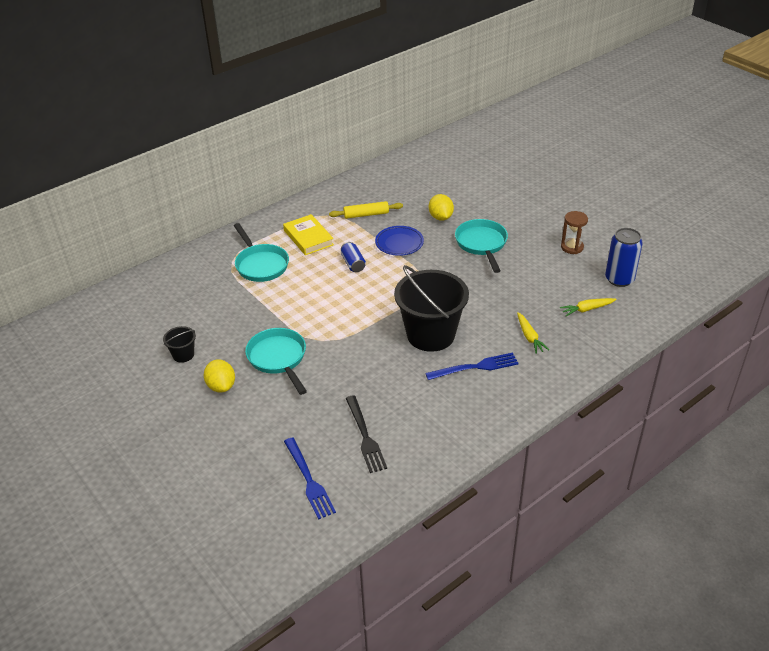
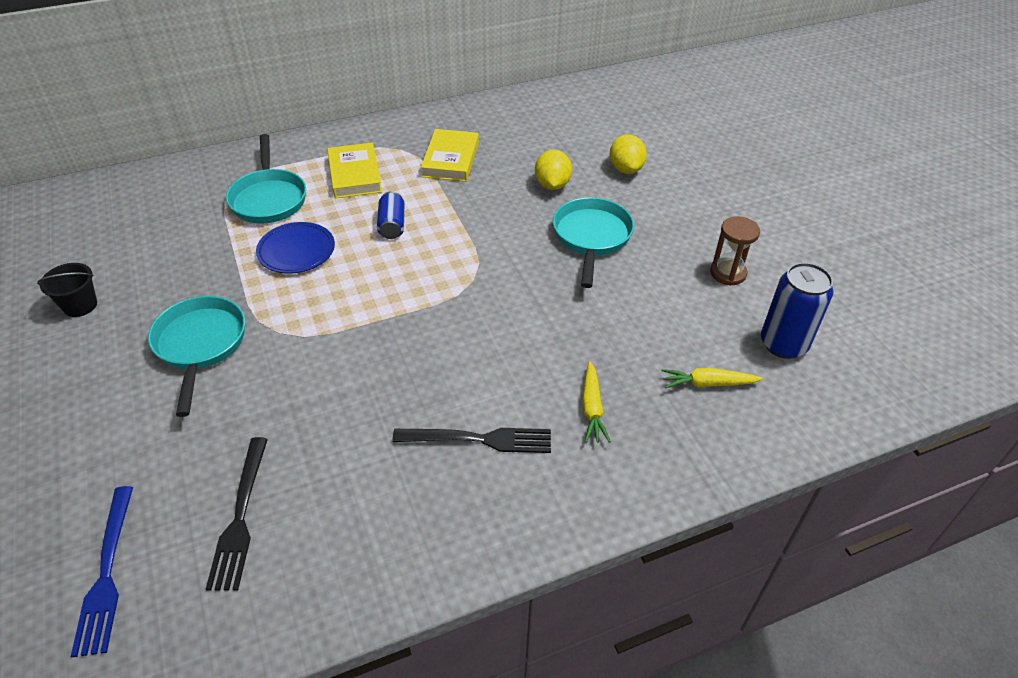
camera: 15 degrees right, 5 degrees up
(221, 386) = (95, 368): yellow lemon -> yellow lemon (625, 169)
(366, 215) = (451, 159): yellow rolling pin -> yellow book
(399, 243) = (473, 210): blue plate -> blue plate (296, 251)
(430, 335) = (440, 364): black bucket -> none
(476, 367) = (480, 439): blue fork -> black fork

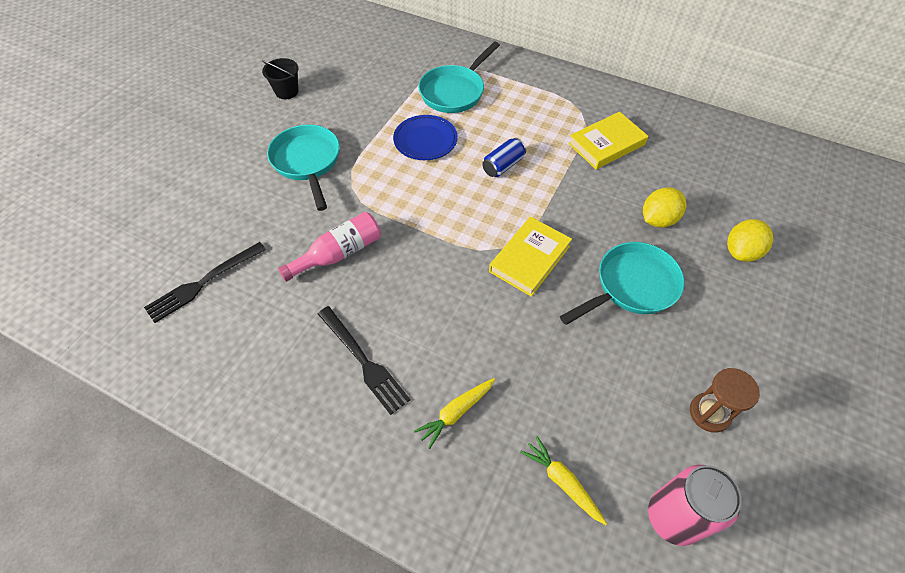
camera: 50 degrees right, 10 degrees up
(106, 575) = (124, 257): blue fork -> none
(200, 345) = (307, 162): turquoise pan -> turquoise pan turned 60 degrees counterclockwise
(343, 388) = (338, 254): none -> pink bottle
(354, 175) = (526, 110): yellow book -> yellow book (529, 259)
(783, 344) = (673, 517): blue can -> pink can

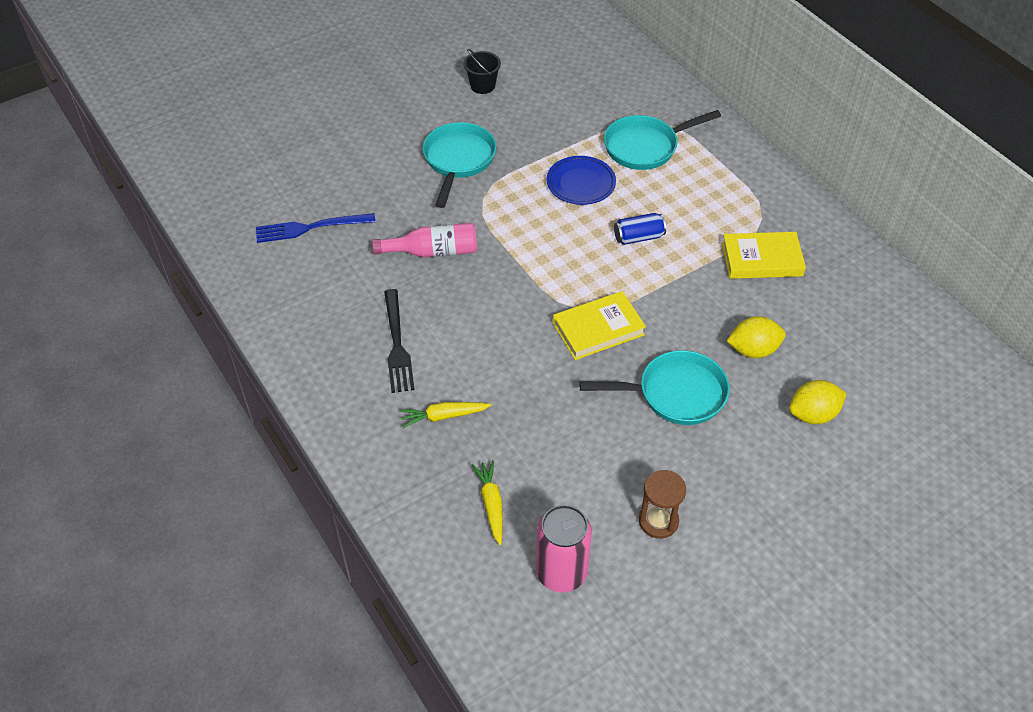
camera: 30 degrees right, 5 degrees down
(202, 284) = (309, 228): black fork -> blue fork

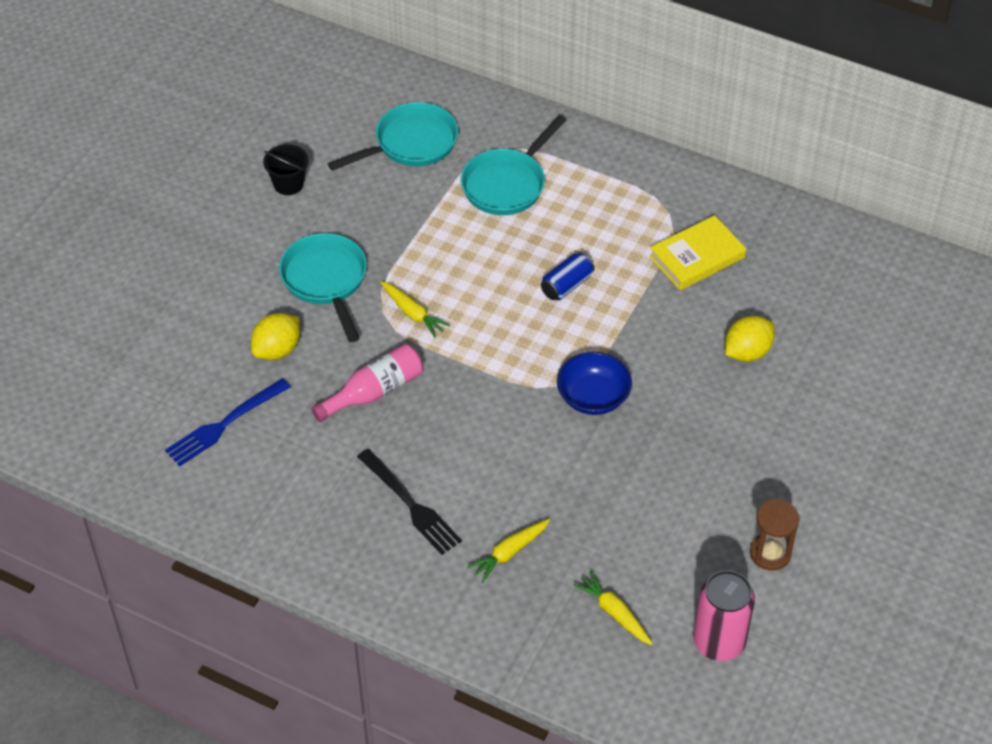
camera: 30 degrees left, 0 degrees up
(504, 209) = (413, 313): none -> yellow carrot
(581, 184) = (470, 252): blue plate -> none
(598, 329) = (593, 397): yellow book -> blue bowl
(675, 394) = (706, 427): turquoise pan -> turquoise pan (411, 144)
(813, 414) = (837, 390): yellow lemon -> yellow lemon (277, 350)

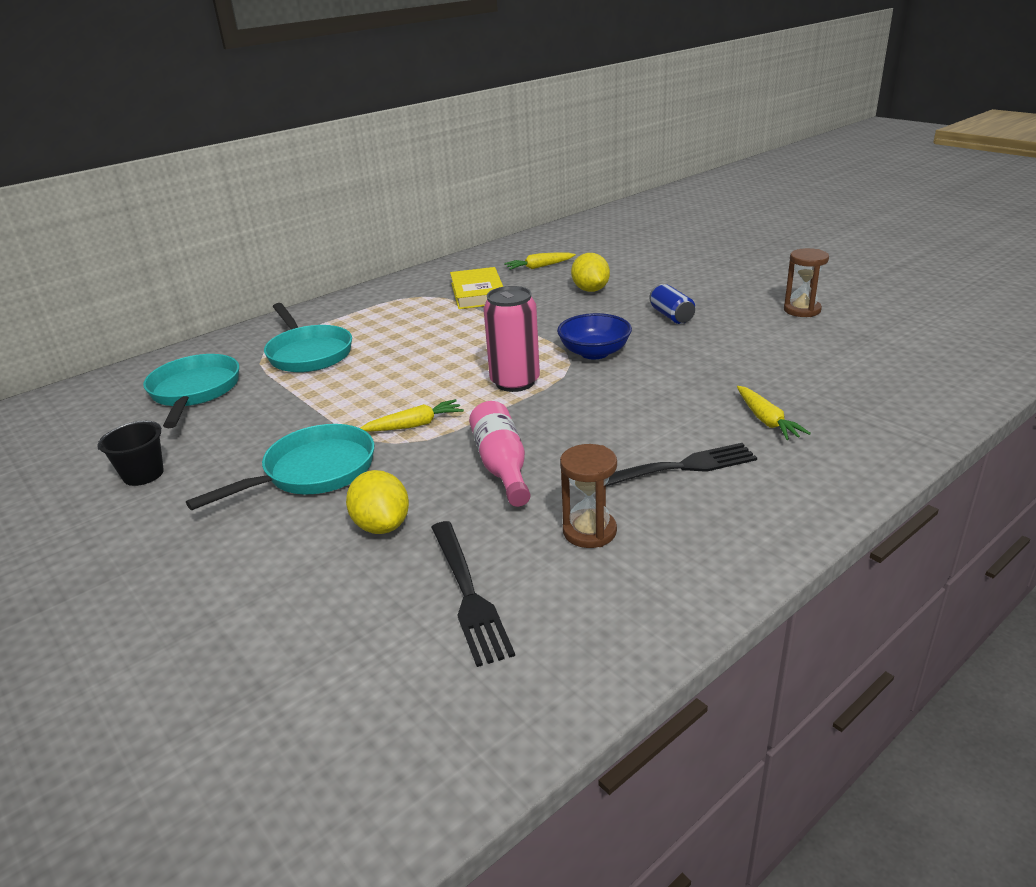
camera: 65 degrees left, 20 degrees down
(224, 425) = (469, 595): blue fork -> black fork
(310, 470) = (589, 531): none -> brown hourglass
(326, 281) = (313, 472): turquoise pan -> turquoise pan turned 135 degrees clockwise
(566, 285) = (456, 345): blue can -> blue can (671, 316)
(614, 613) = (855, 380): yellow carrot -> yellow carrot (539, 267)
(719, 642) = (894, 341): pink can -> pink can (515, 382)

